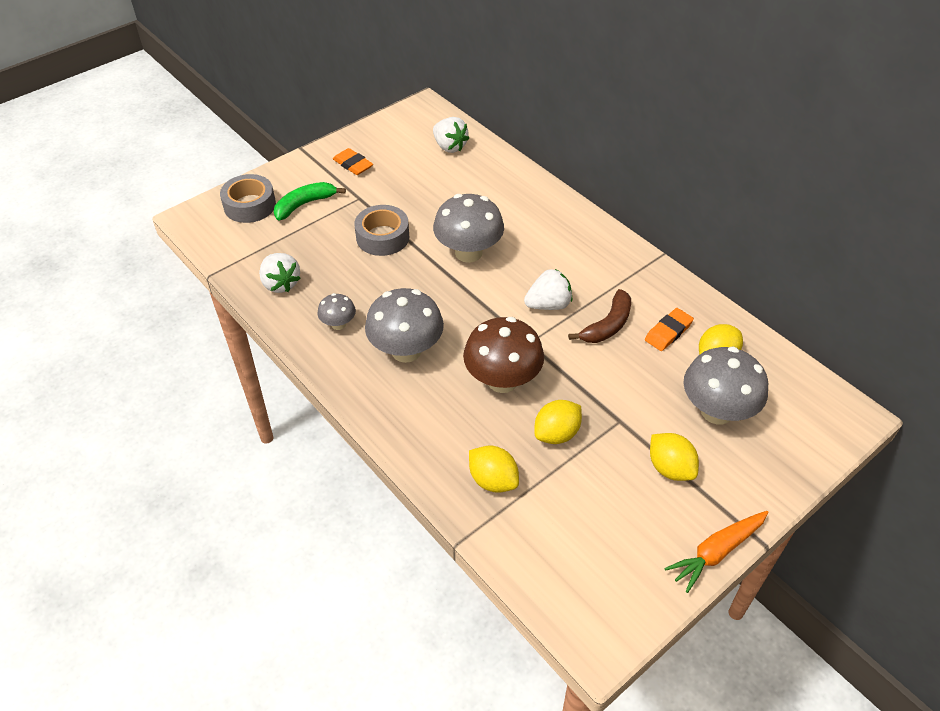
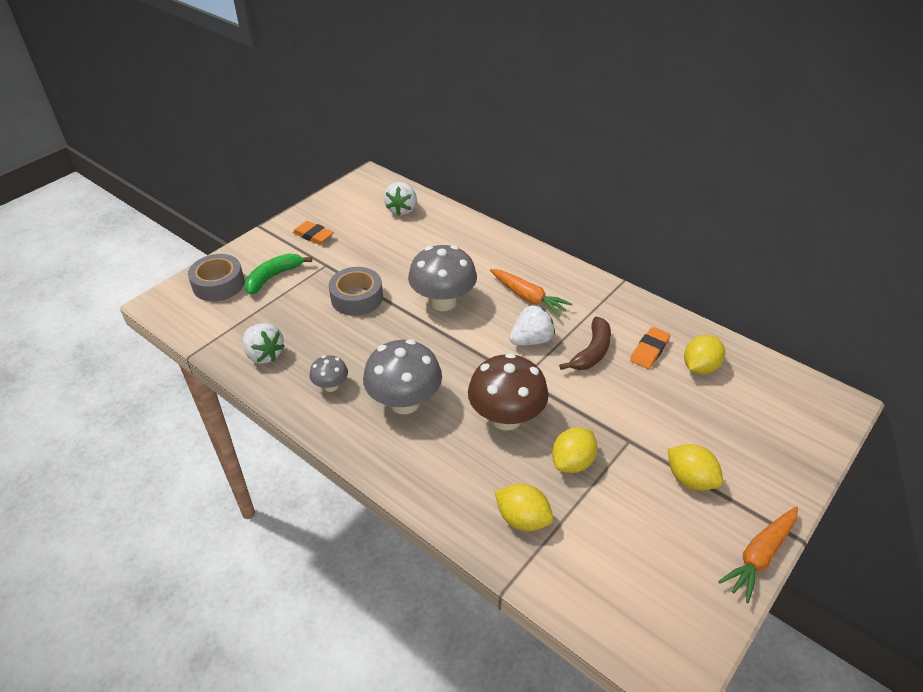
camera: 10 degrees left, 5 degrees down
(449, 146) = (402, 209): white strawberry -> white strawberry turned 60 degrees clockwise
(557, 259) = (528, 297): none -> orange carrot
(716, 411) = (716, 418): grey mushroom -> none

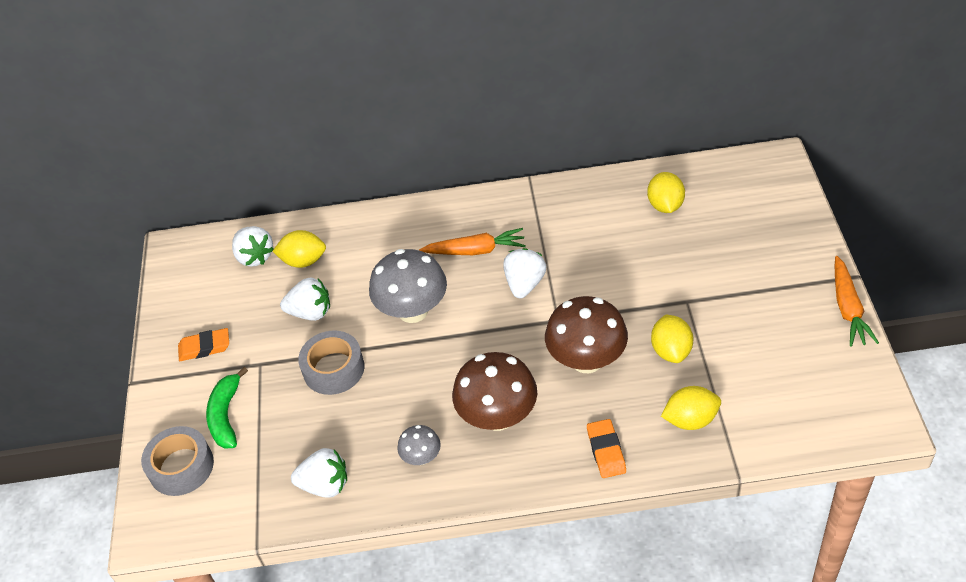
camera: 40 degrees left, 5 degrees up
(388, 259) = (310, 312): none -> white strawberry
(404, 402) = (498, 416): grey mushroom -> brown mushroom
(592, 352) = (580, 256): brown banana -> none
(649, 350) = (617, 221): orange eraser -> orange eraser (606, 451)
(690, 479) = (754, 294): yellow lemon -> yellow lemon (303, 261)

